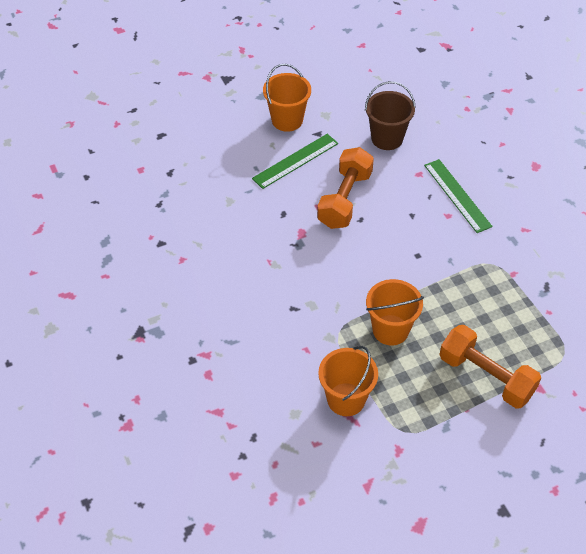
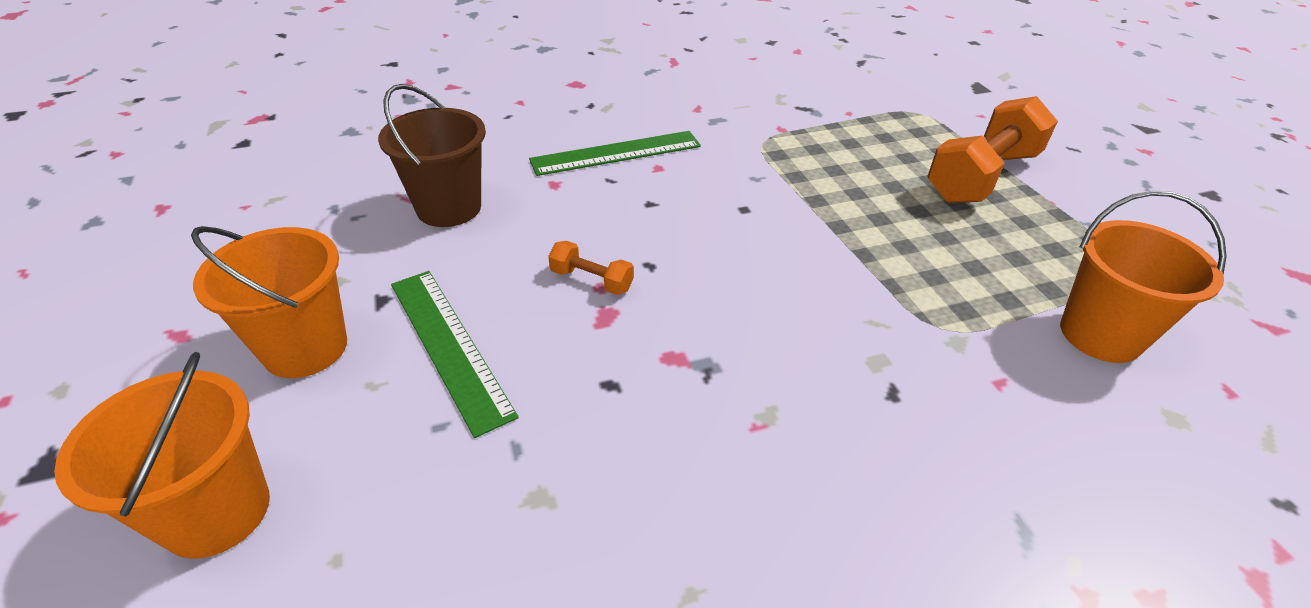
camera: 85 degrees left, 10 degrees down
(345, 199) = (591, 280): orange dumbbell -> orange dumbbell, size x0.45
(390, 330) = (918, 259): orange bucket -> orange bucket (216, 512)

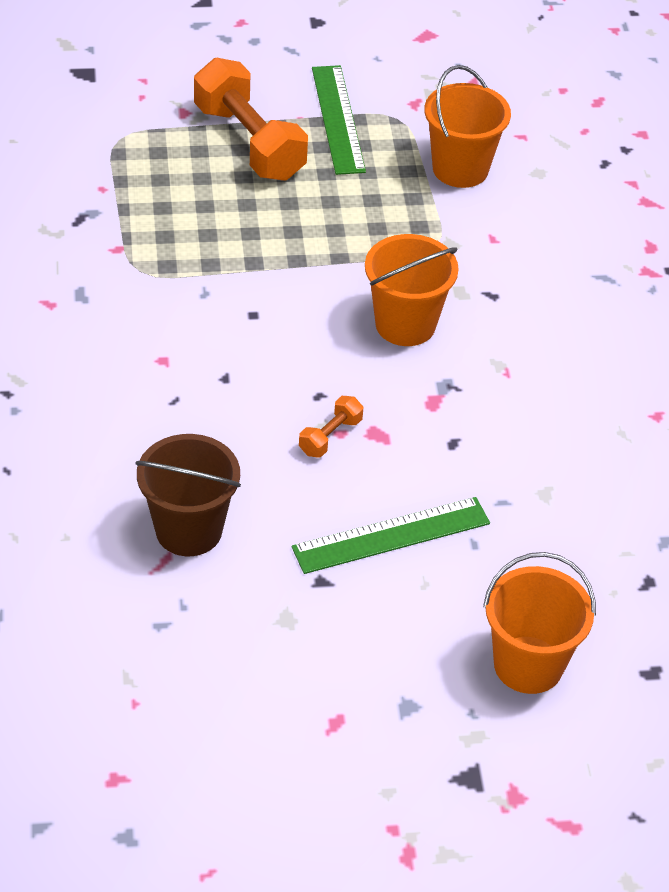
camera: 80 degrees left, 5 degrees up
(305, 348) = (373, 630): orange bucket -> orange bucket (405, 324)
(616, 153) = (124, 387): green ruler -> green ruler (337, 119)

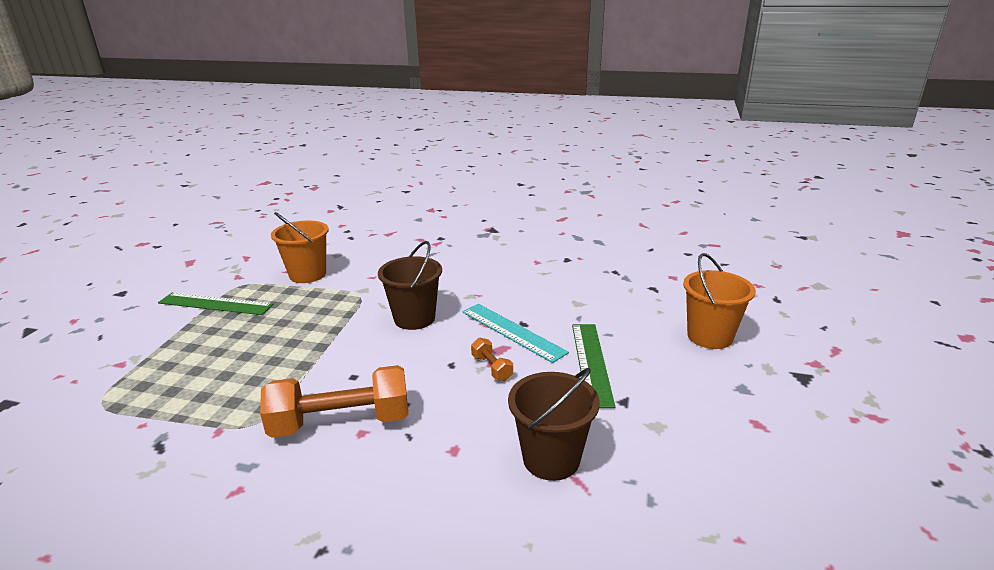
camera: 65 degrees left, 20 degrees down
(249, 142) = (189, 341): orange dumbbell -> orange dumbbell (341, 422)
(405, 324) = (414, 318): orange bucket -> brown bucket
(426, 436) = (512, 331): none -> turquoise ruler

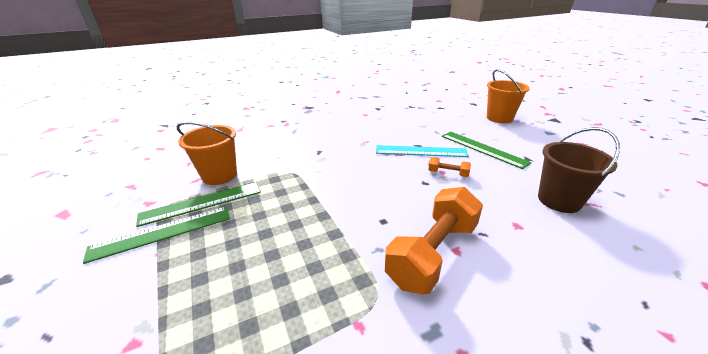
camera: 40 degrees left, 5 degrees up
(265, 293) = (202, 203): none -> green ruler
(414, 318) = (354, 169): brown bucket -> none

